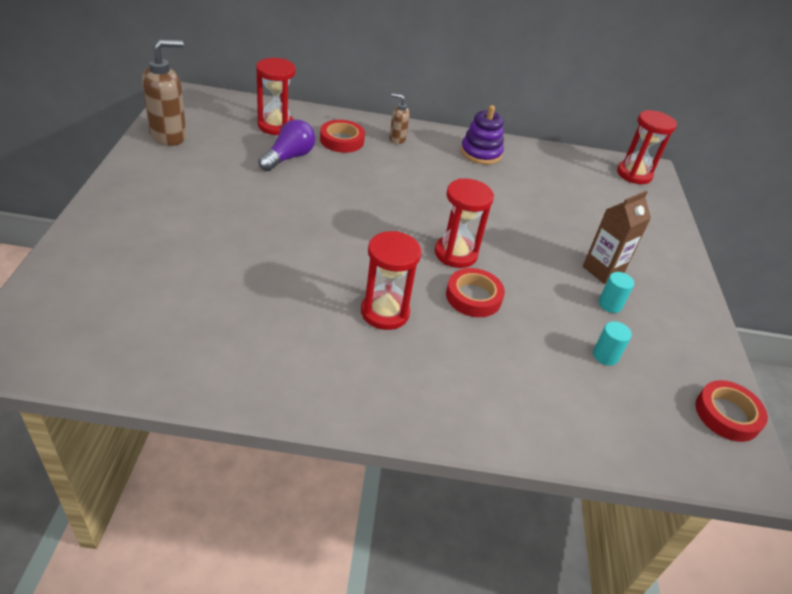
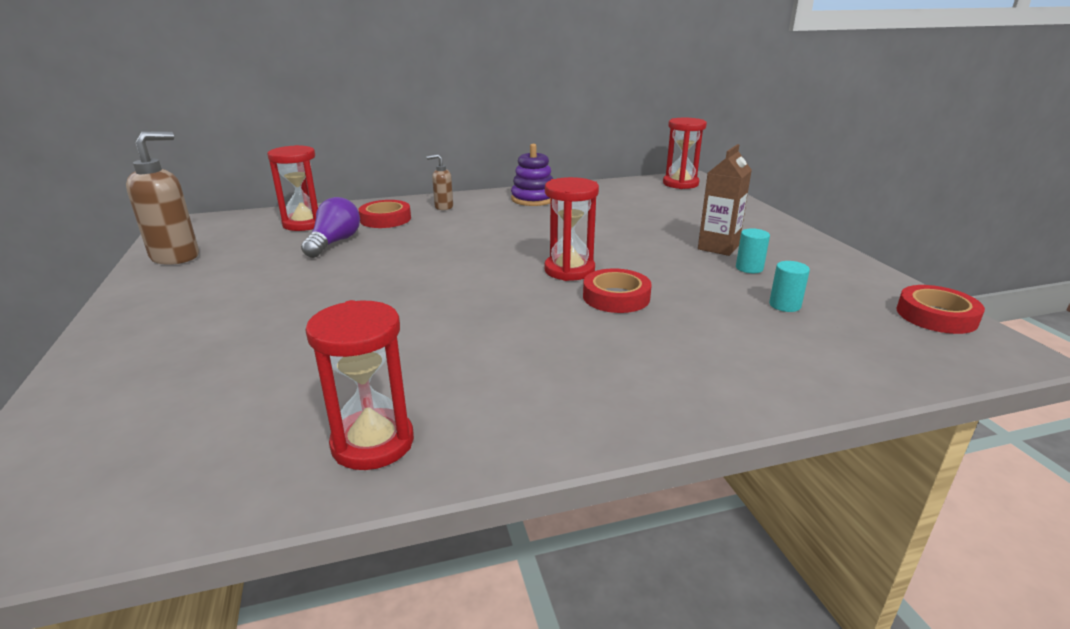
camera: 15 degrees left, 15 degrees down
(385, 312) = (532, 335): red hourglass -> red hourglass (373, 443)

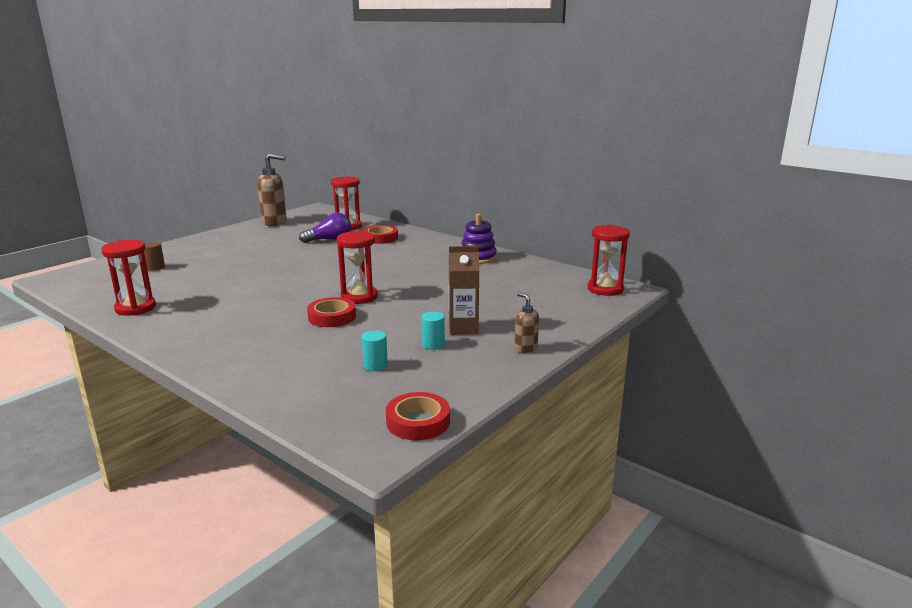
camera: 55 degrees right, 5 degrees down
(182, 389) = (155, 267): none -> brown cylinder
(443, 207) = (422, 243): brown soap dispenser -> brown soap dispenser (525, 348)

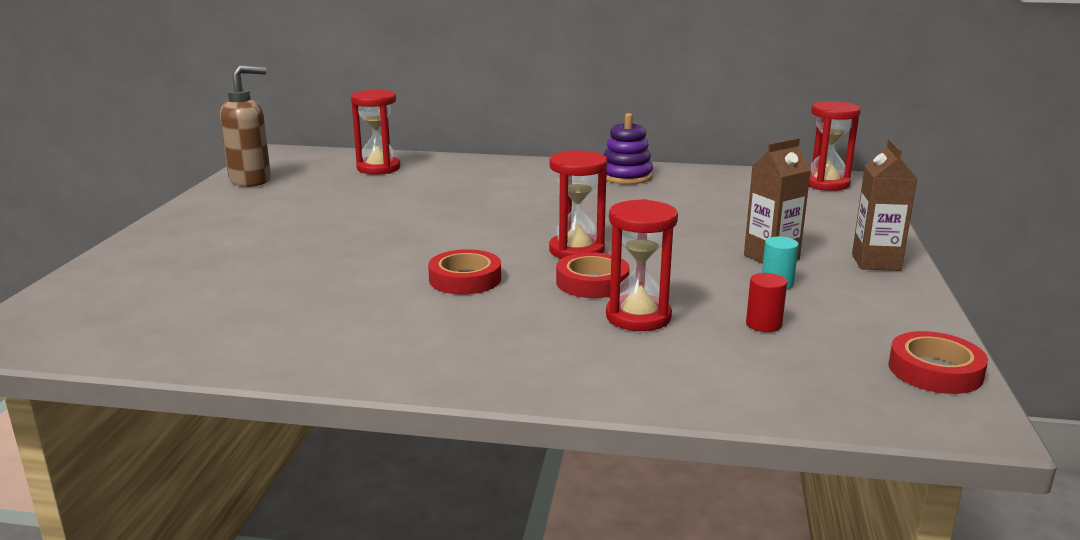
camera: 30 degrees left, 0 degrees up
(135, 308) = (266, 343): red hourglass -> red hourglass (638, 317)
(155, 267) = (174, 278): brown cylinder -> none
(329, 240) = (387, 189): purple light bulb -> none
(375, 365) = (763, 324): turquoise cylinder -> red cylinder
(380, 238) = (454, 175): red tape -> red tape (465, 279)
(525, 348) = (876, 262): brown soap dispenser -> brown carton

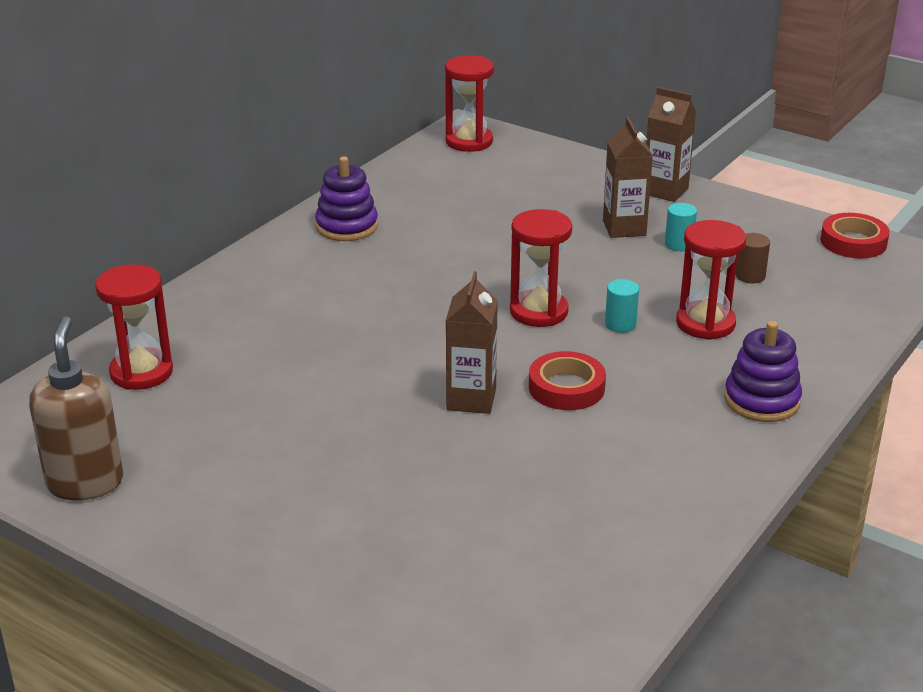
camera: 65 degrees left, 10 degrees up
(419, 251) = (471, 399): none -> brown carton
(519, 364) = (761, 400): none -> purple stacking toy
(592, 282) = (620, 324): red tape -> turquoise cylinder
(763, 324) = (750, 276): red cylinder -> brown cylinder

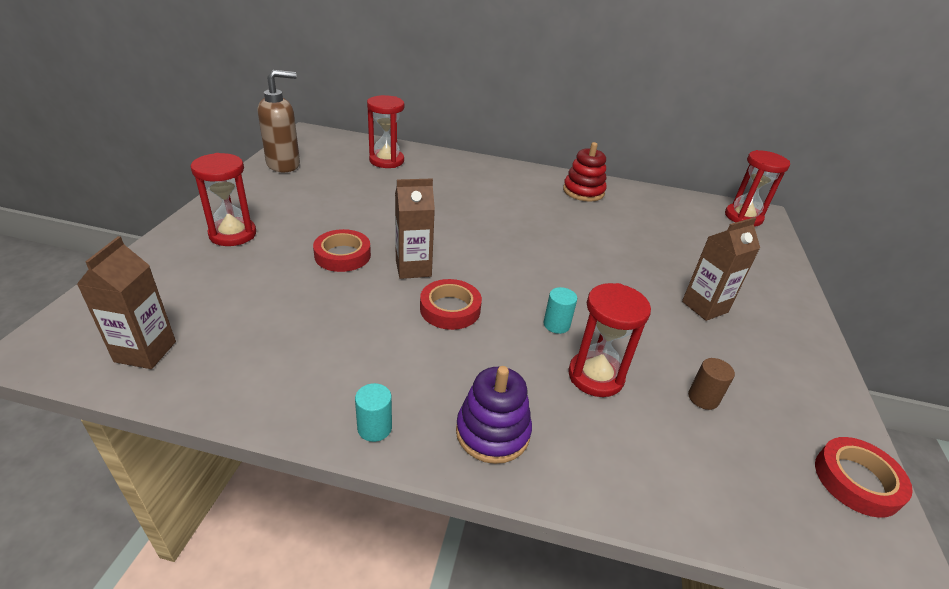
camera: 65 degrees right, 5 degrees up
(347, 226) = (583, 191): purple stacking toy -> red stacking toy
(414, 452) = (342, 255): none -> red tape
(538, 312) = (543, 281): red hourglass -> red hourglass (233, 234)
(665, 191) = (792, 322): brown carton -> brown carton (145, 352)
(679, 244) = (711, 342): turquoise cylinder -> turquoise cylinder (374, 428)

